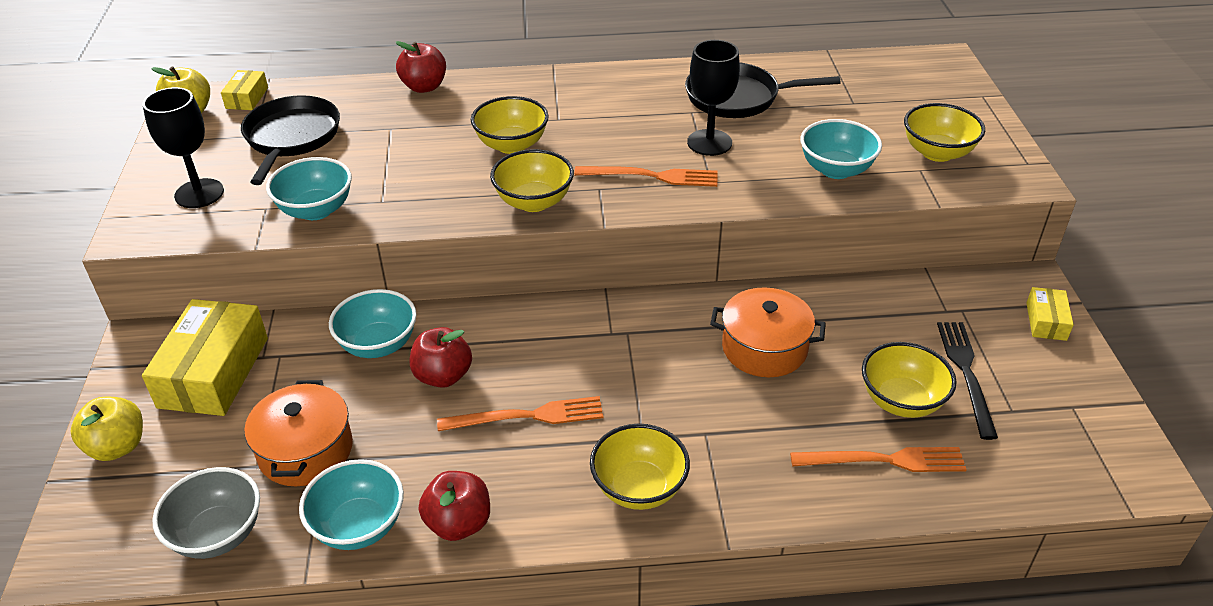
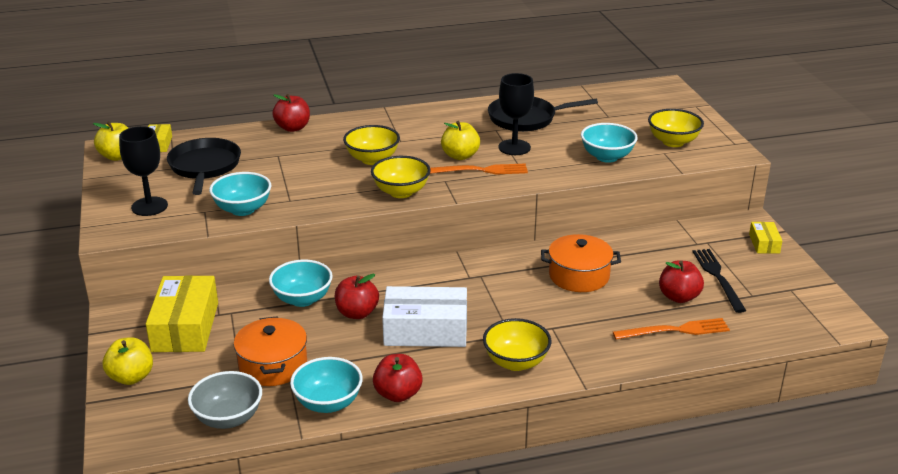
camera: 10 degrees left, 10 degrees down
(527, 416) = (425, 330): orange fork -> white box
(631, 150) = (460, 156): none -> yellow apple
(901, 401) = (679, 297): yellow bowl -> red apple

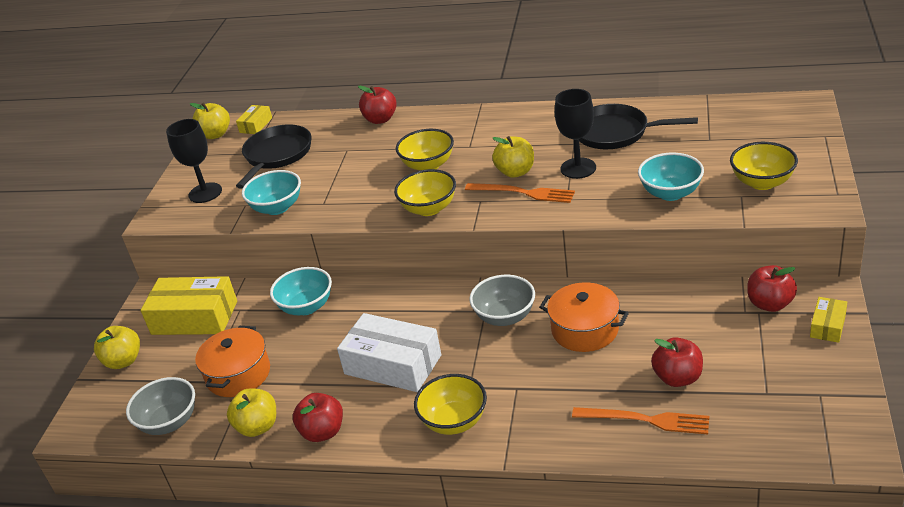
camera: 30 degrees right, 5 degrees up
(185, 327) = (194, 317): yellow box -> yellow box turned 75 degrees clockwise
(328, 403) = (258, 427): turquoise bowl -> yellow apple
(357, 313) = (343, 332): red apple -> red apple (770, 304)
(502, 277) = (505, 317): none -> grey bowl
(718, 277) = (740, 361): black fork -> none

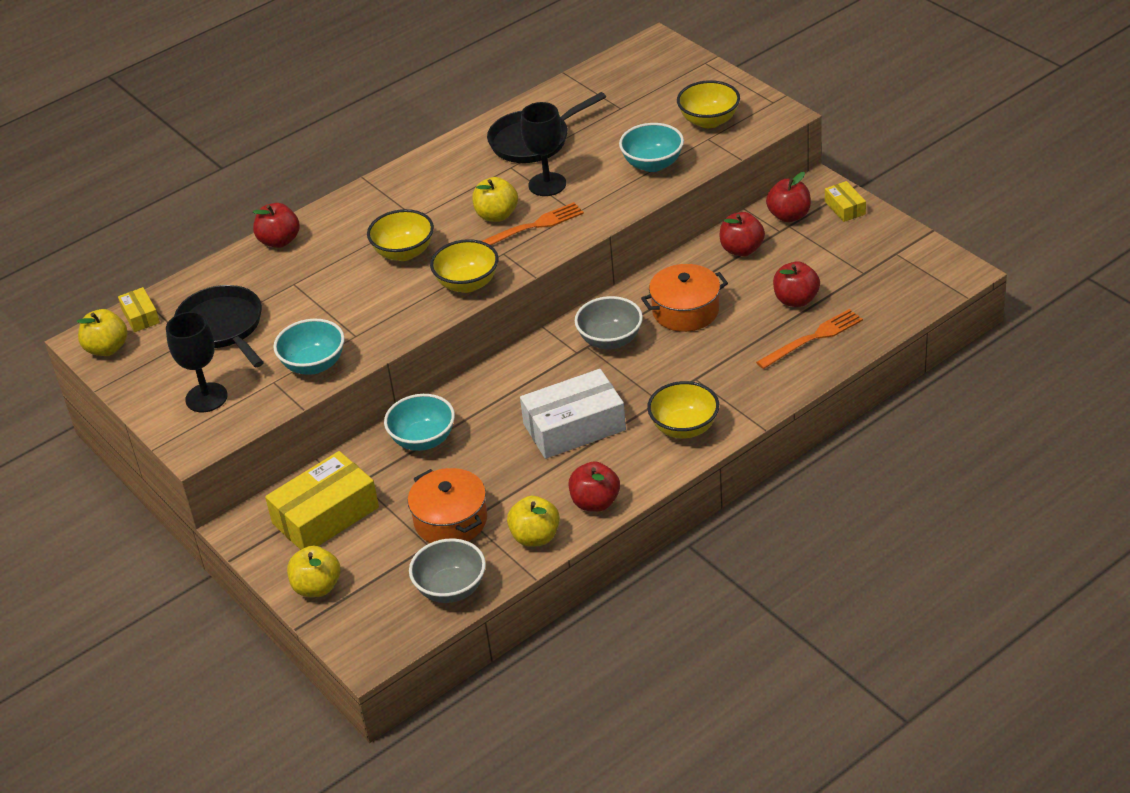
camera: 50 degrees left, 5 degrees up
(693, 308) = (741, 249): none -> red apple

